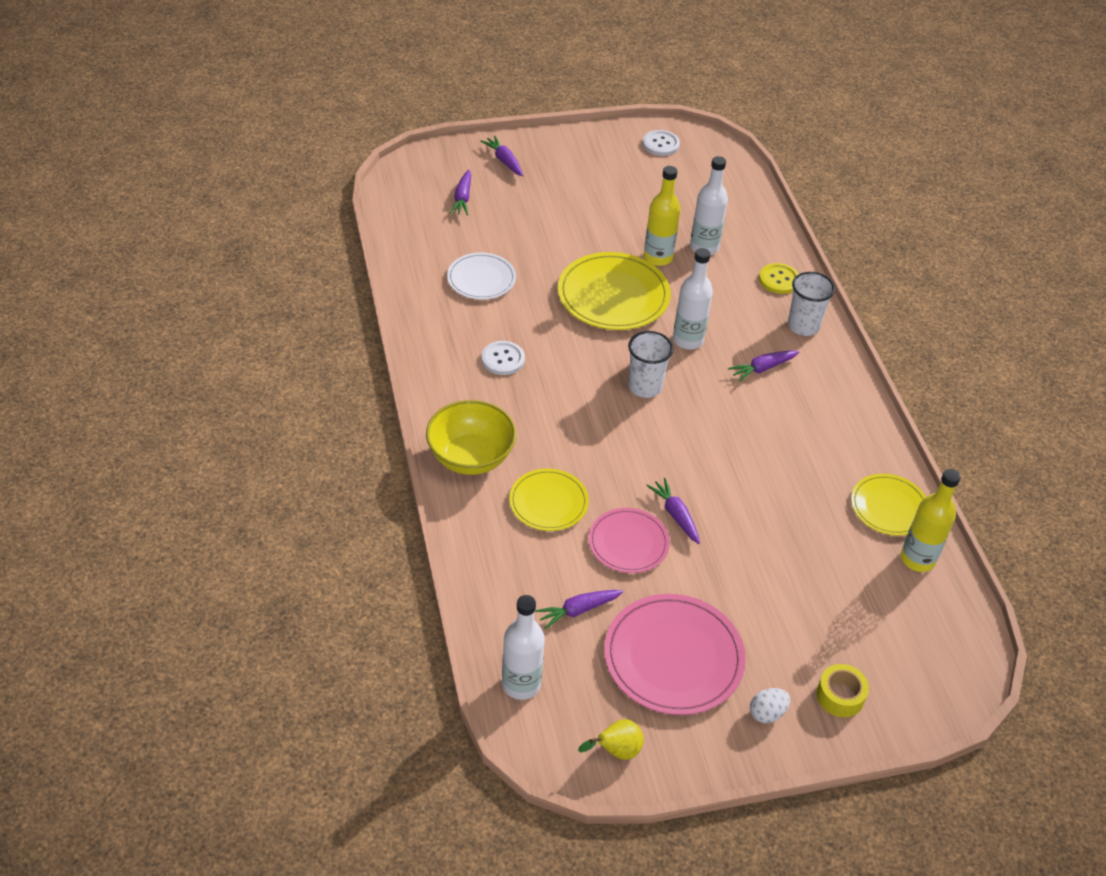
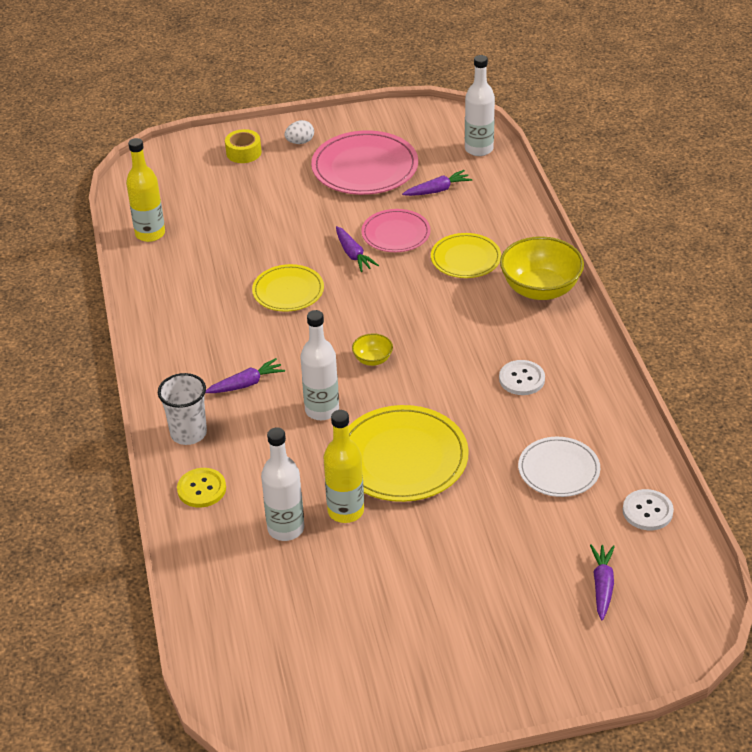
camera: 175 degrees left, 5 degrees down
(504, 161) = (555, 656): purple carrot -> none
(616, 751) = (410, 120): yellow pear -> none
(645, 386) = (372, 359): white cup -> yellow bowl
(661, 144) = (324, 705): white button -> white button (647, 511)
(889, 507) = (160, 269): yellow plate -> yellow plate (288, 291)

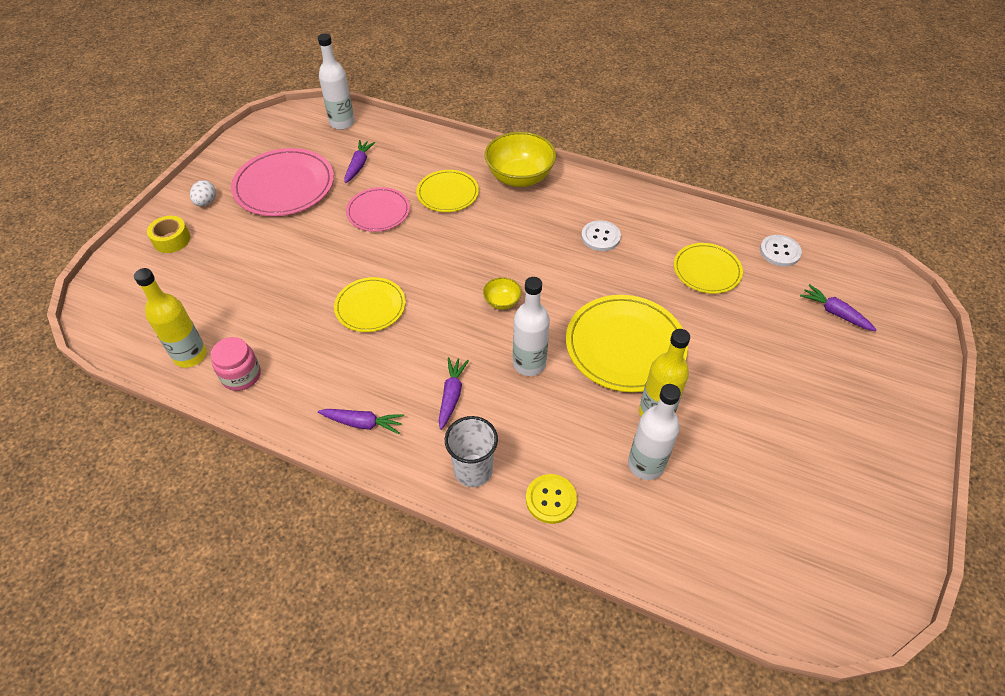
camera: 55 degrees left, 10 degrees up
(157, 268) = (241, 375): none -> pink jar
(353, 254) = (373, 246): purple carrot -> purple carrot (362, 423)
(558, 469) = (707, 270): white plate -> yellow plate

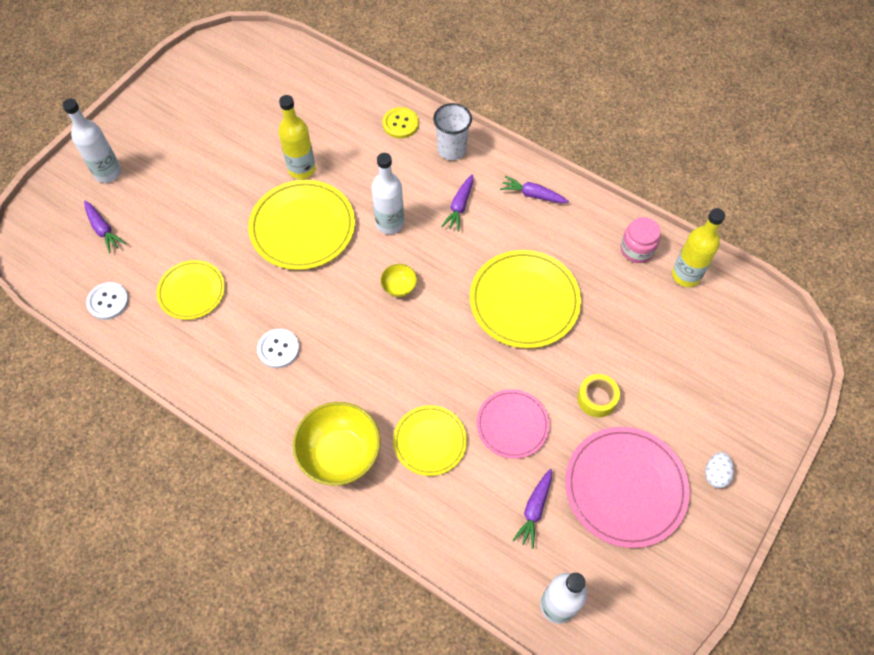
camera: 170 degrees left, 10 degrees up
(172, 240) = (741, 419): yellow tape -> yellow tape (596, 399)
(370, 307) = (524, 301): yellow plate -> yellow plate, size x1.63
(645, 464) = (325, 135): white bottle -> white bottle (108, 172)

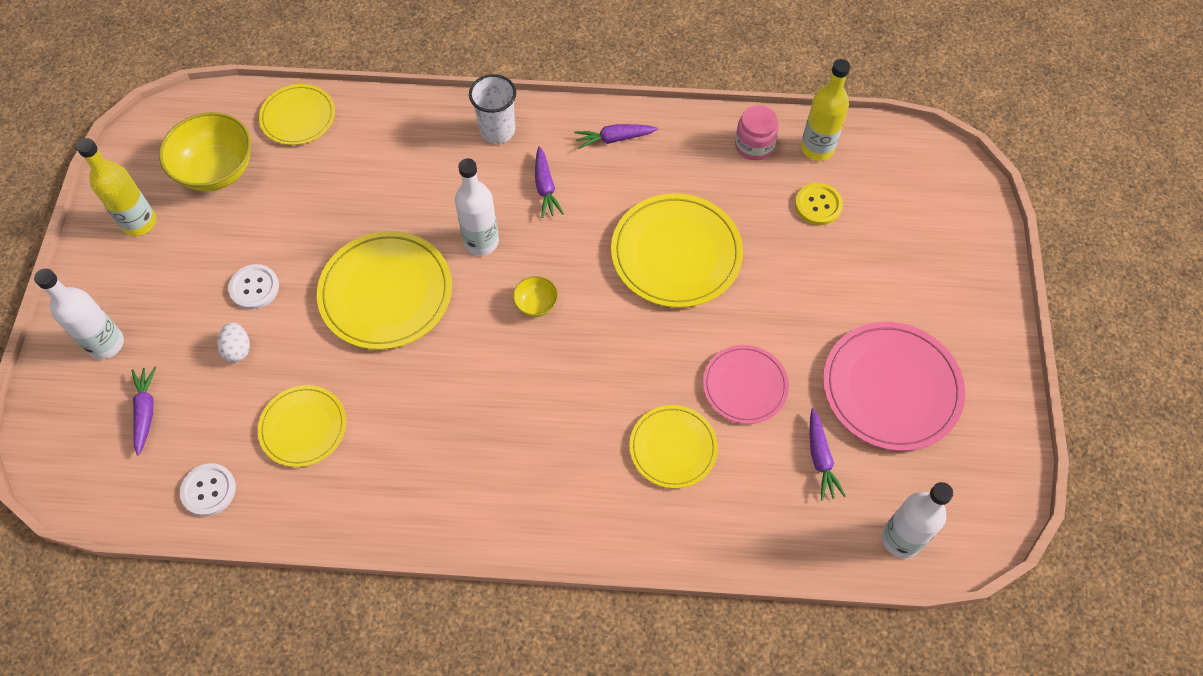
camera: 30 degrees left, 0 degrees up
(103, 229) = (145, 412): purple carrot -> purple carrot turned 120 degrees counterclockwise
(278, 349) = (447, 438): white button -> white button (254, 288)
(302, 169) = (342, 229): yellow bottle -> yellow bottle (139, 223)
(322, 78) = (298, 117): none -> yellow plate
(340, 454) = (588, 512): yellow bowl -> yellow bowl (217, 170)
(400, 124) = (422, 128): yellow button -> yellow button (818, 205)
(596, 399) = (810, 315): yellow tape -> none
(715, 474) = (964, 329): white egg -> white egg (238, 349)

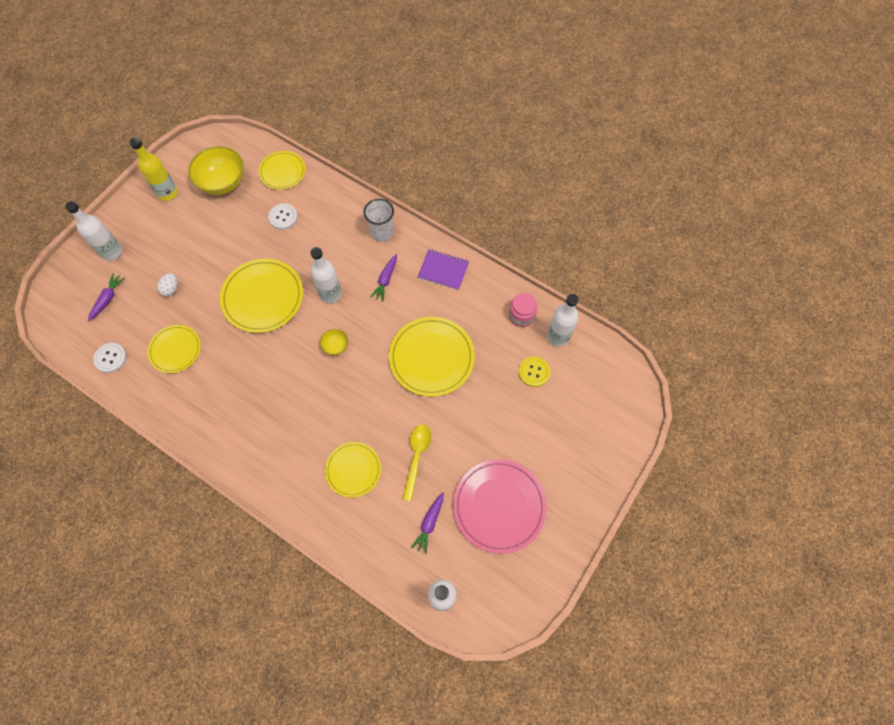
camera: 30 degrees right, 5 degrees up
(254, 288) = (200, 259): white button -> white button (283, 217)
(614, 139) = (443, 270): purple carrot -> purple notebook
(745, 386) = (417, 457): pink plate -> yellow spoon
(817, 148) = (558, 336): yellow bottle -> white bottle

